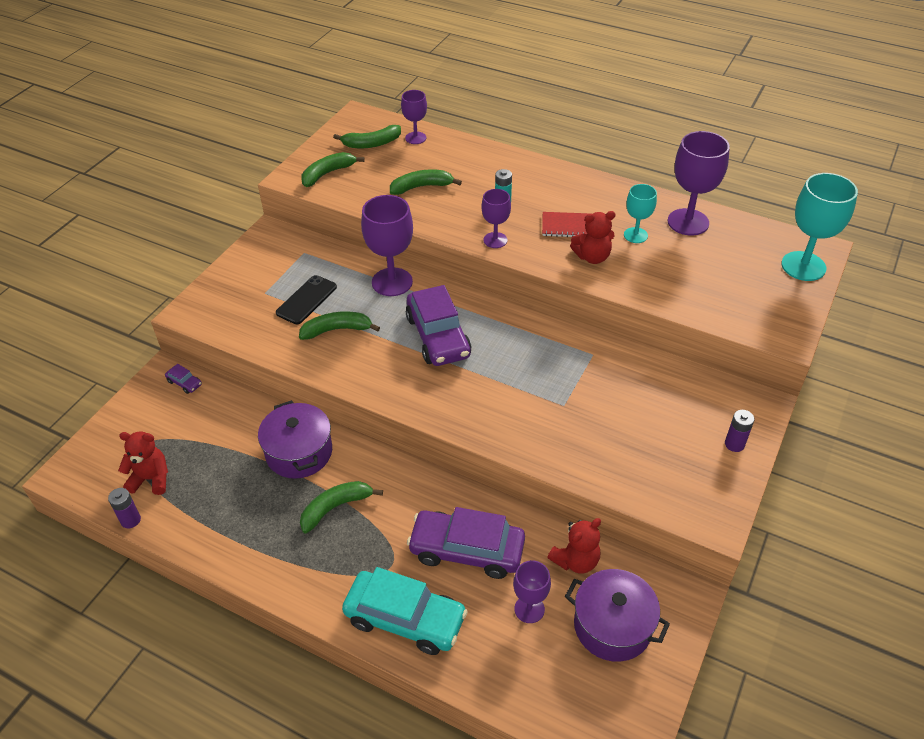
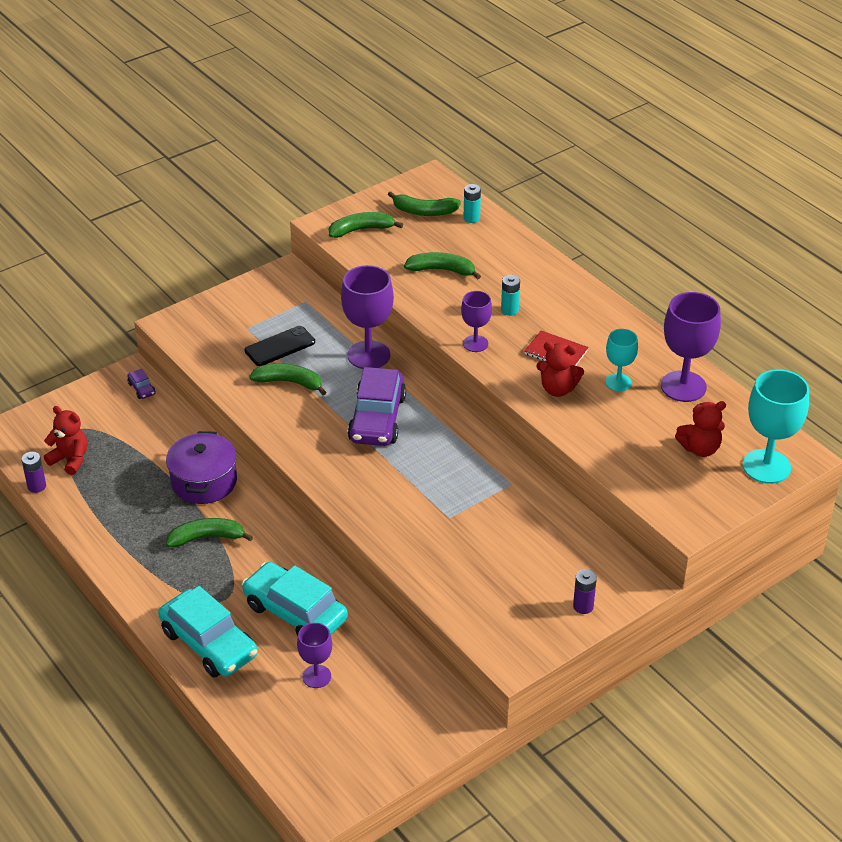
camera: 25 degrees right, 5 degrees down
(415, 138) = (471, 218): purple goblet -> turquoise battery
(466, 550) = (295, 612): purple car -> turquoise car
(575, 560) = (384, 656): red teddy bear -> red teddy bear (700, 448)
(612, 626) = (378, 716): purple pot -> none

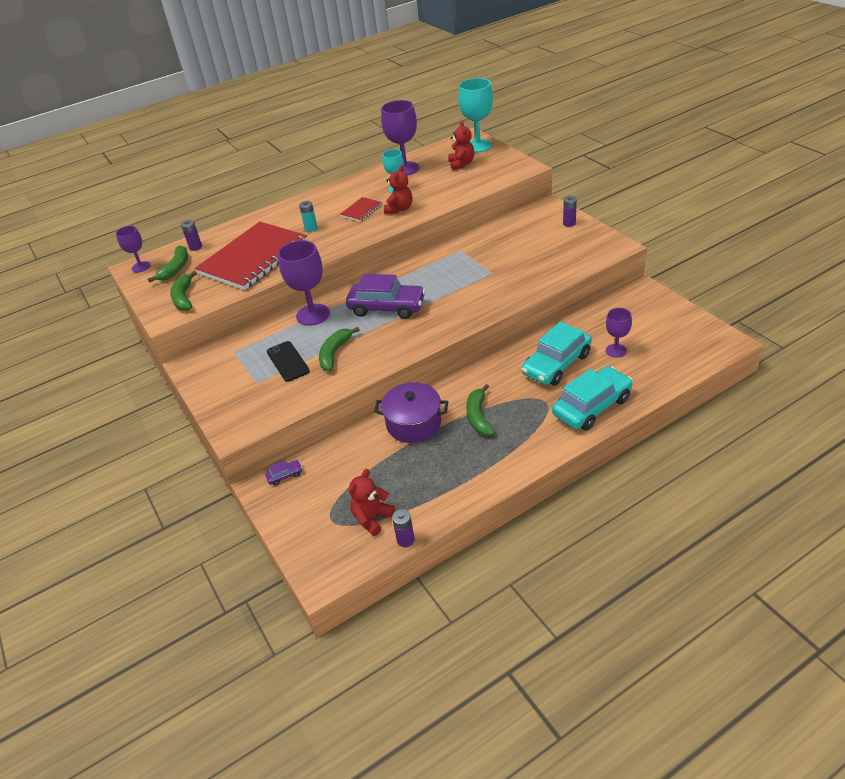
camera: 80 degrees left, 0 degrees up
(442, 270) = (253, 258): green banana -> red notebook
(471, 218) = (195, 247): turquoise battery -> purple battery
(475, 343) = (344, 241): purple goblet -> purple goblet (141, 267)

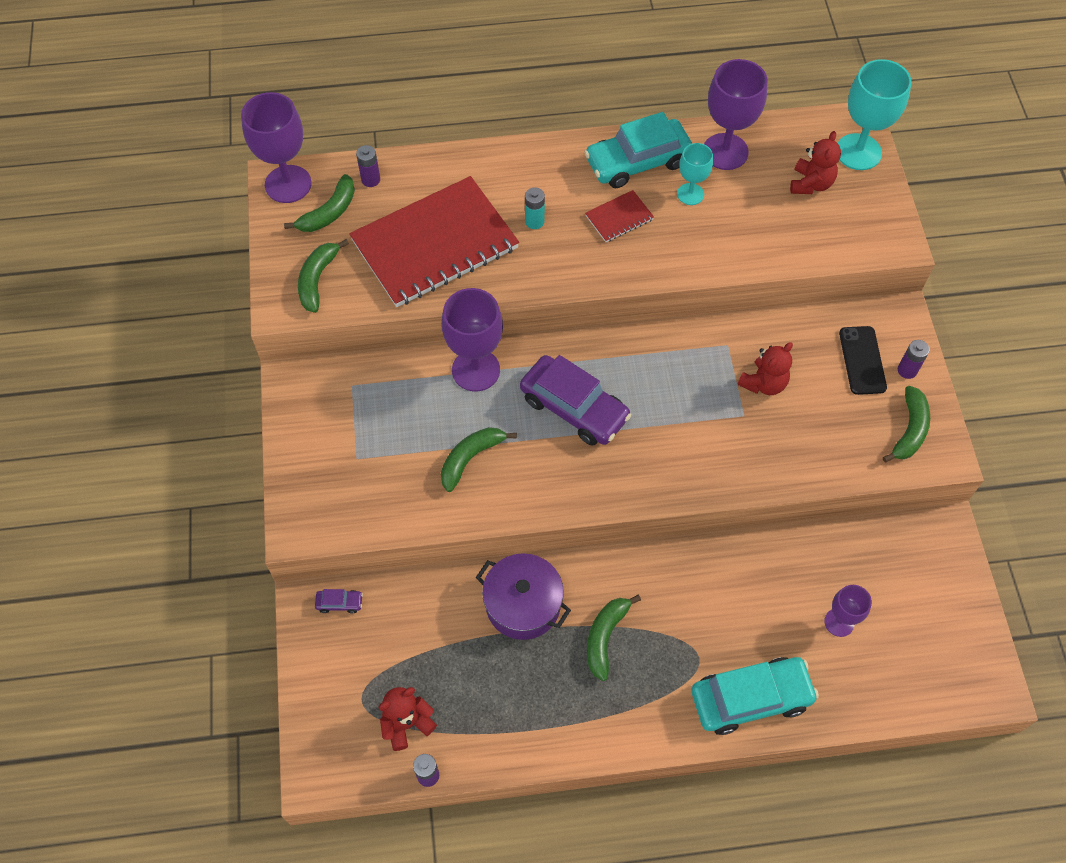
camera: 20 degrees right, 20 degrees up
(141, 267) = (288, 184): purple goblet -> purple goblet, size x1.73
(288, 361) = (408, 441): black phone -> black phone (862, 360)
(399, 209) = (671, 243): red teddy bear -> red teddy bear (763, 383)
(556, 364) = (749, 603): turquoise car -> turquoise car (637, 162)
(590, 244) = (909, 430): none -> green banana

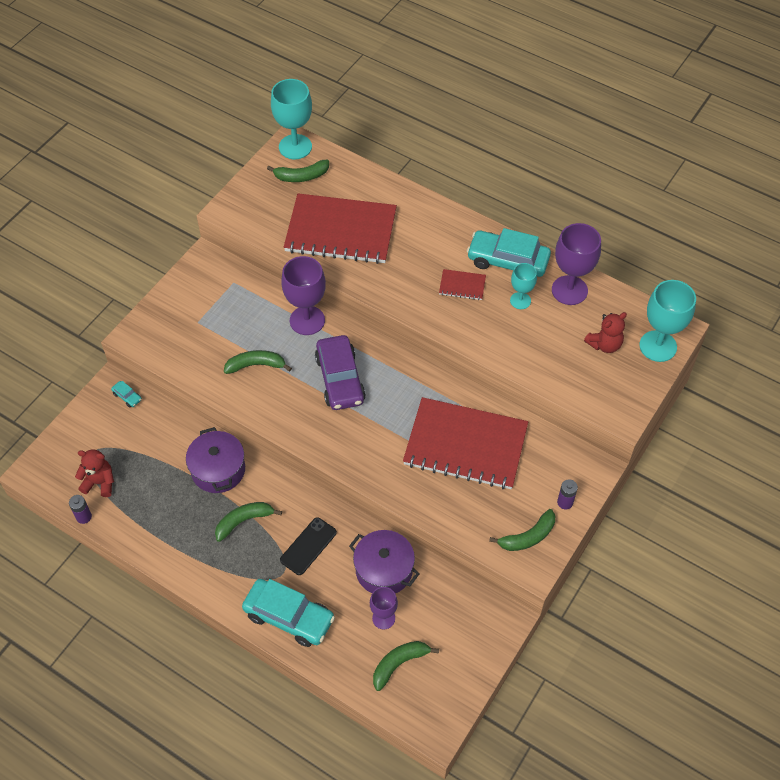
camera: 40 degrees right, 5 degrees down
(288, 184) = (295, 147): purple goblet -> turquoise goblet
(317, 280) = (259, 208): green banana -> green banana (399, 664)
(339, 603) = (127, 396): purple car -> turquoise car
(370, 180) = (342, 173): purple battery -> none
(534, 221) = (410, 255): turquoise battery -> none
(763, 383) = (465, 445): red teddy bear -> red notebook
(791, 573) = (384, 570): none -> purple pot
(862, 360) = (542, 476): black phone -> black phone (308, 546)

